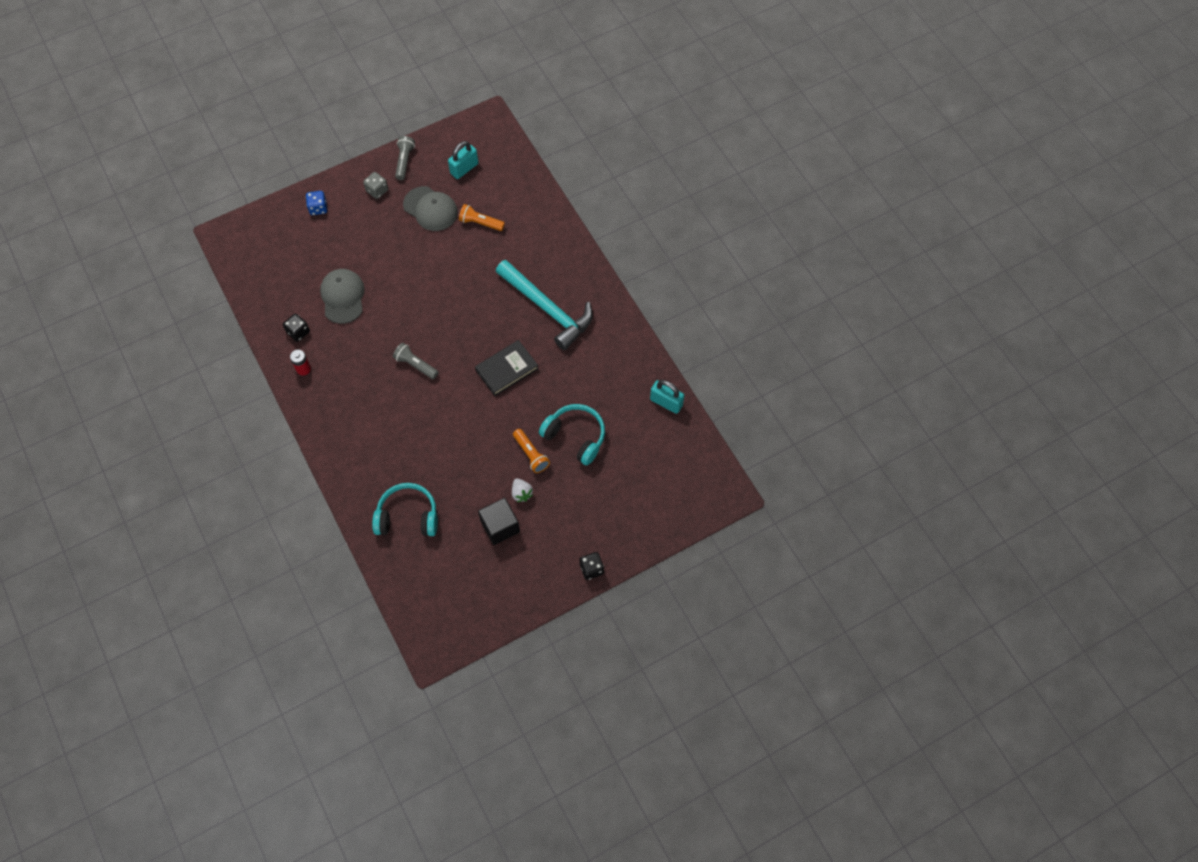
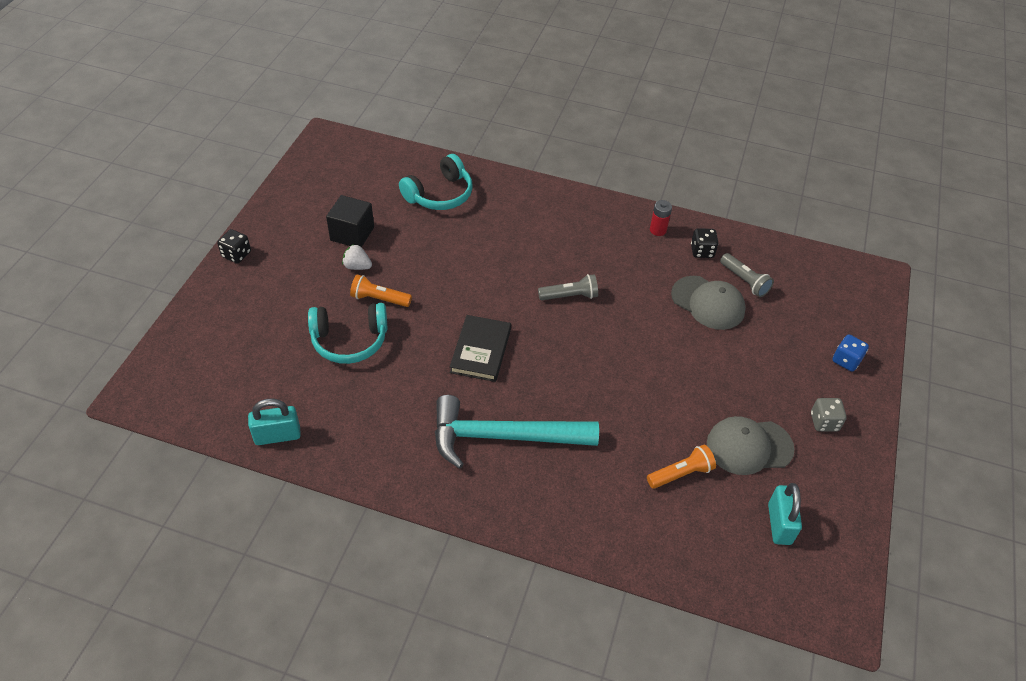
camera: 135 degrees right, 15 degrees down
(404, 161) = (846, 477): grey flashlight -> grey flashlight (744, 281)

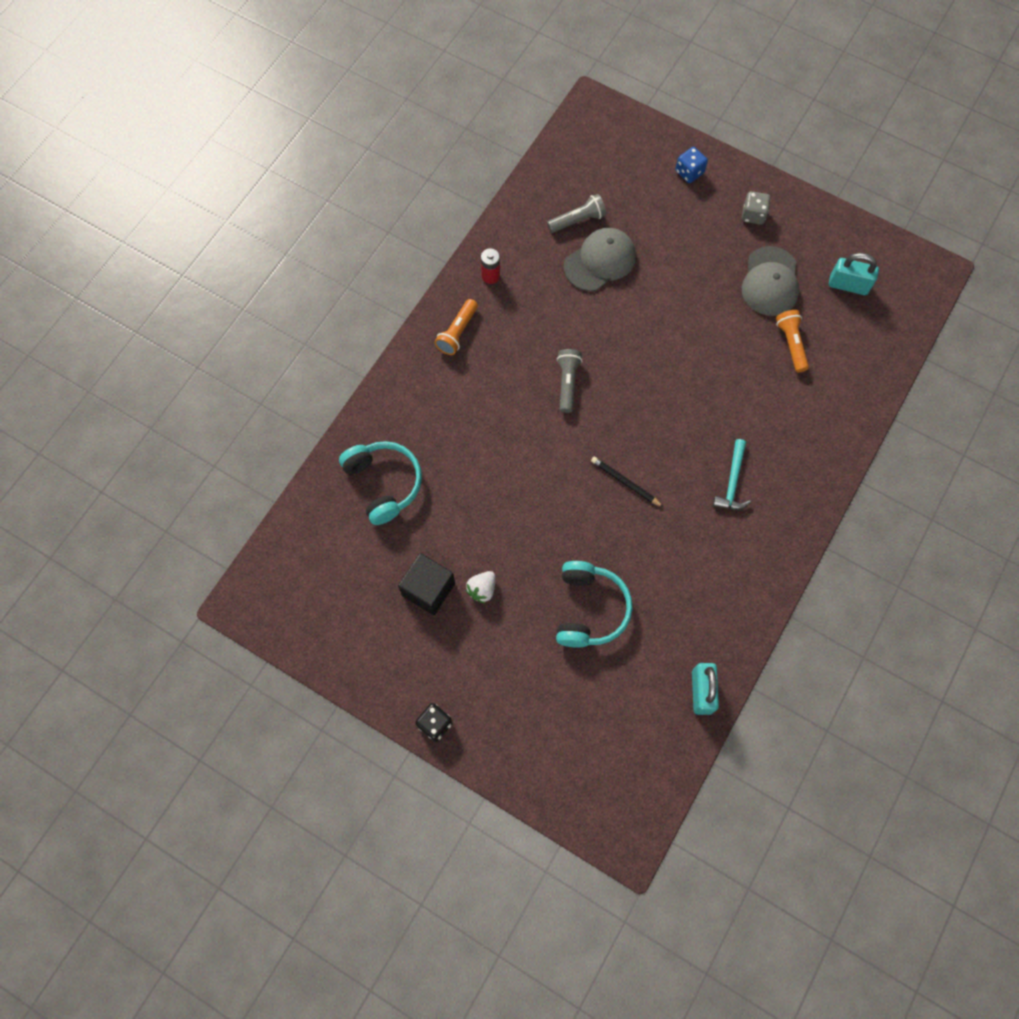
camera: 75 degrees left, 20 degrees up
(379, 299) = (536, 572): orange flashlight -> orange flashlight (457, 332)
(480, 351) = (625, 482): black book -> black pencil
(503, 437) = (732, 482): turquoise hammer -> turquoise hammer, size x0.48
(702, 251) = (530, 244): black dice -> none

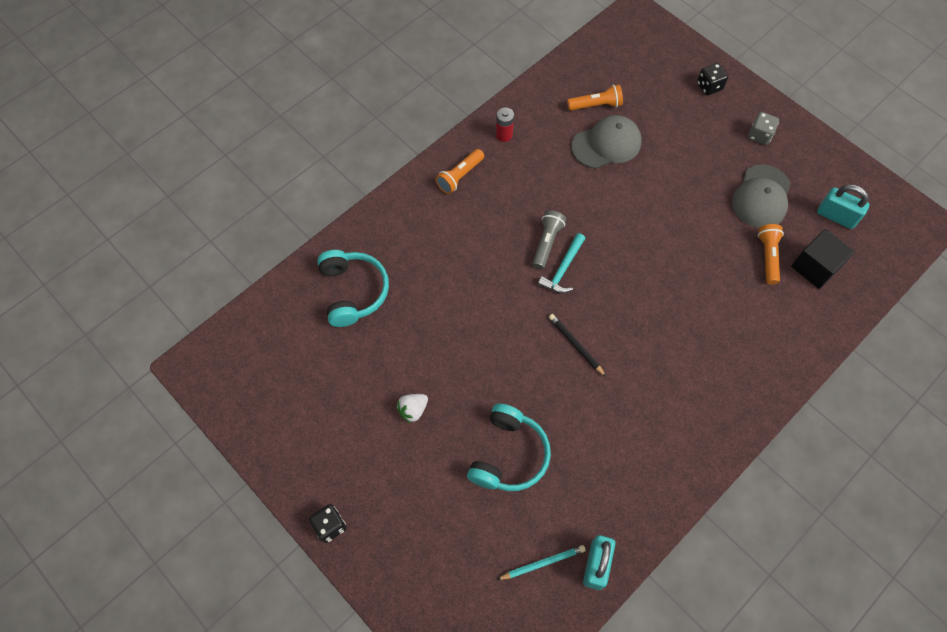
camera: 15 degrees right, 5 degrees down
(428, 589) = (363, 397): black cube -> black cube (815, 267)
(578, 220) = (596, 105): grey flashlight -> orange flashlight
(650, 703) = (543, 563): none -> turquoise pencil
(689, 172) = (709, 86): blue dice -> black dice
(732, 482) = (679, 370): turquoise hammer -> turquoise hammer (563, 269)

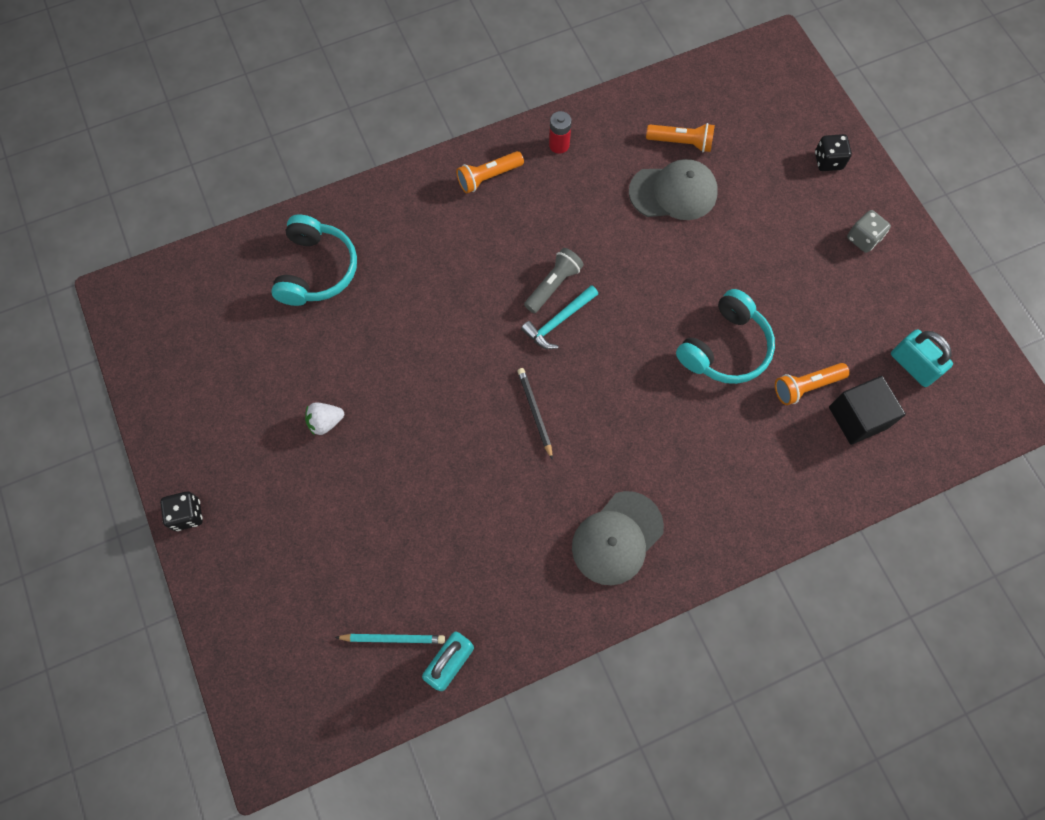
camera: 20 degrees right, 5 degrees up
(508, 455) = (407, 508): turquoise headphones -> turquoise headphones (725, 348)
(761, 197) = (831, 313): grey cap -> grey cap (617, 538)
(768, 256) = (806, 386): orange flashlight -> orange flashlight turned 135 degrees counterclockwise

